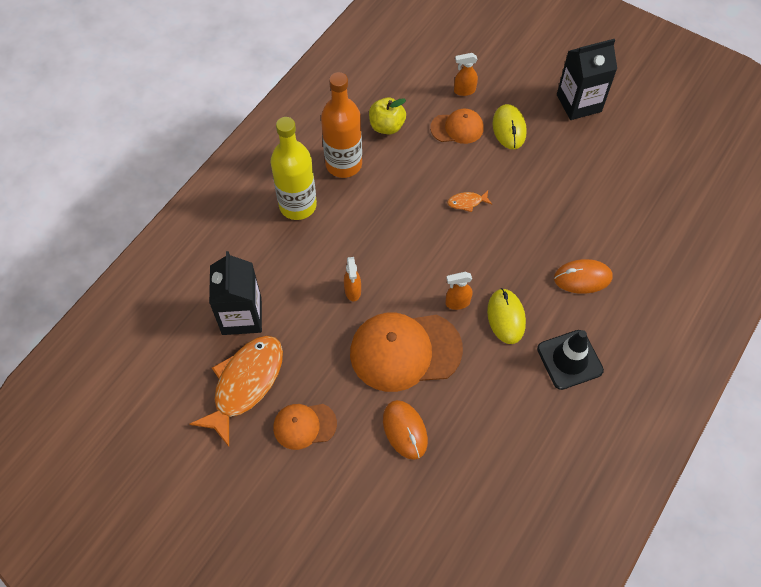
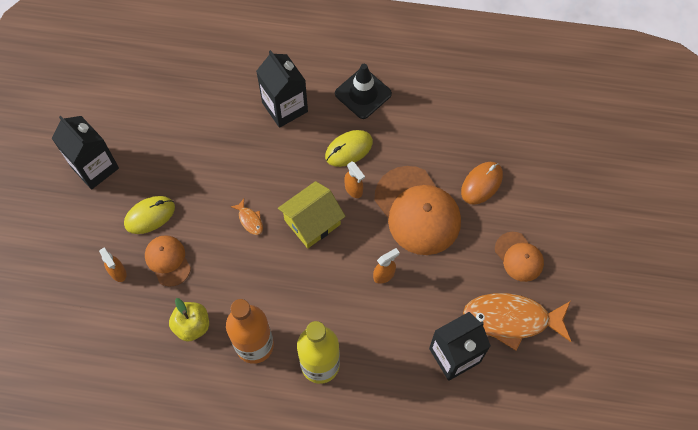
camera: 115 degrees left, 5 degrees up
(439, 252) = (312, 222): none -> yellow house
(582, 278) = (285, 107): orange mouse -> black carton

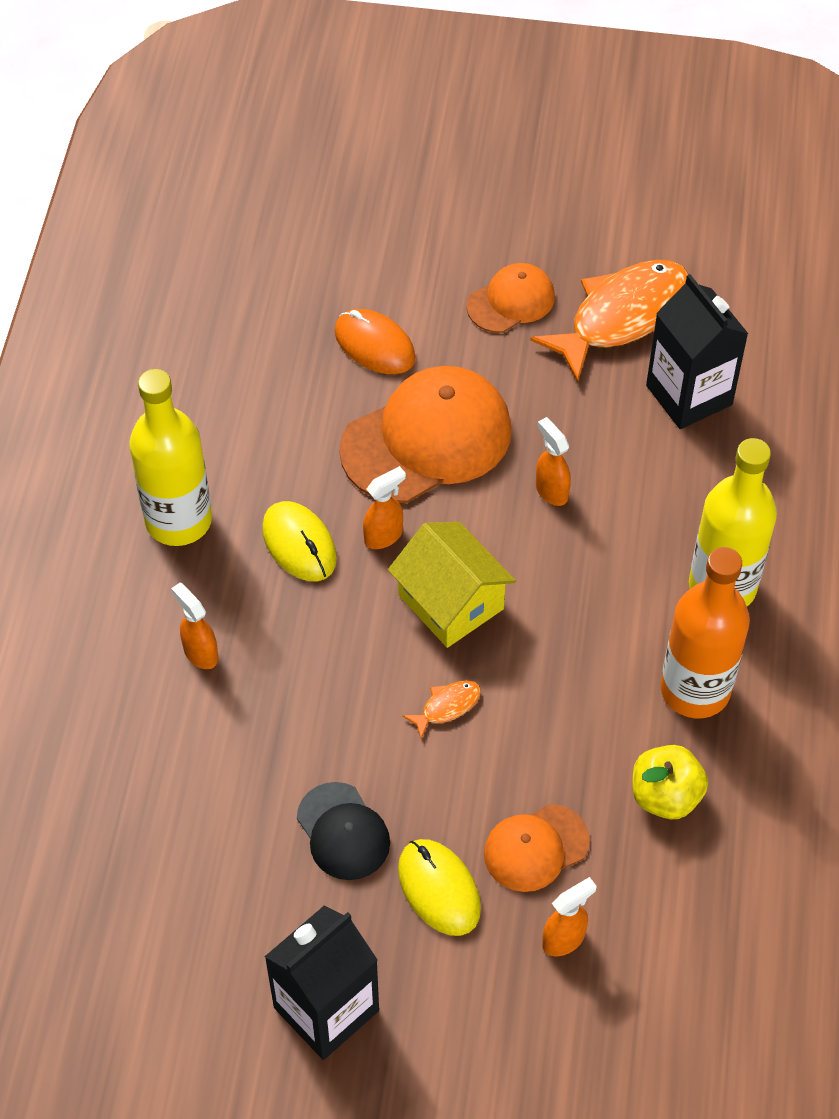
camera: 90 degrees left, 10 degrees down
(183, 173) = (343, 831): none -> black cap
(285, 107) = (200, 653): black carton -> orange spray bottle
(363, 93) = (178, 520): black traffic cone -> yellow bottle
(511, 319) = (622, 317): orange fish -> orange fish turned 135 degrees counterclockwise

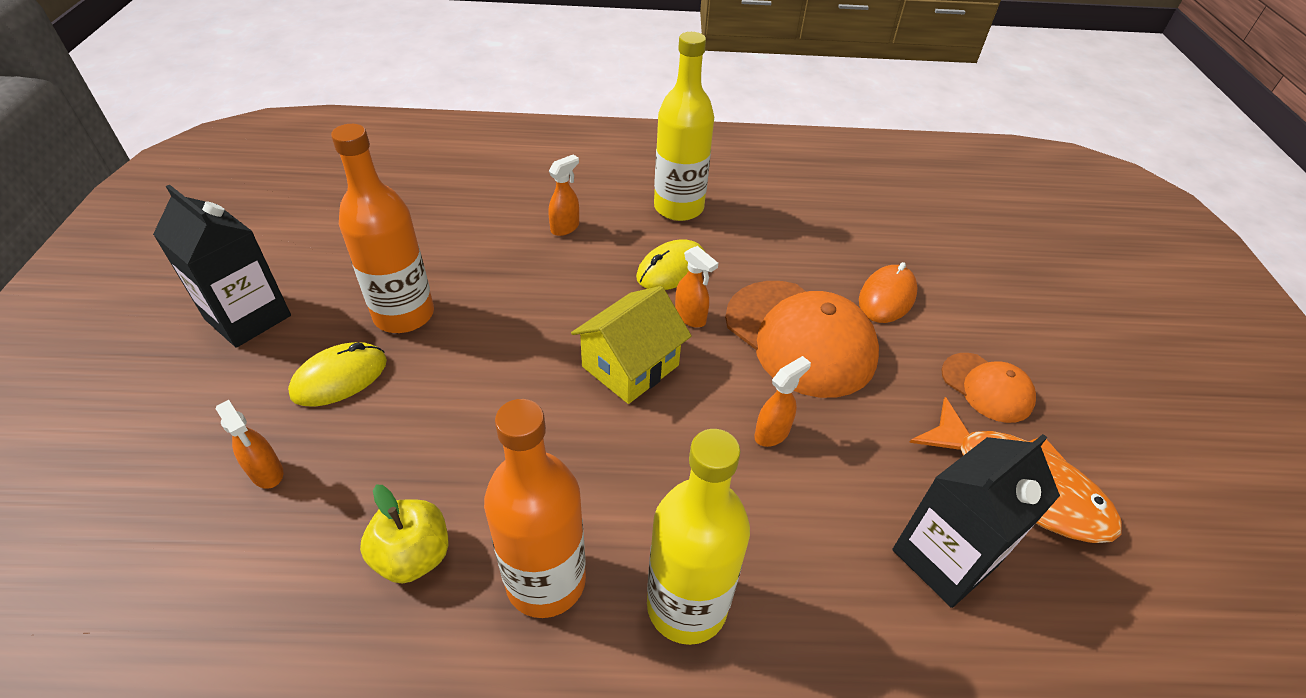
camera: 80 degrees right, 10 degrees down
(343, 831) = (404, 315): black cap -> orange bottle
(447, 707) = (521, 371): orange fish -> none
(536, 848) = (369, 445): orange cap -> none

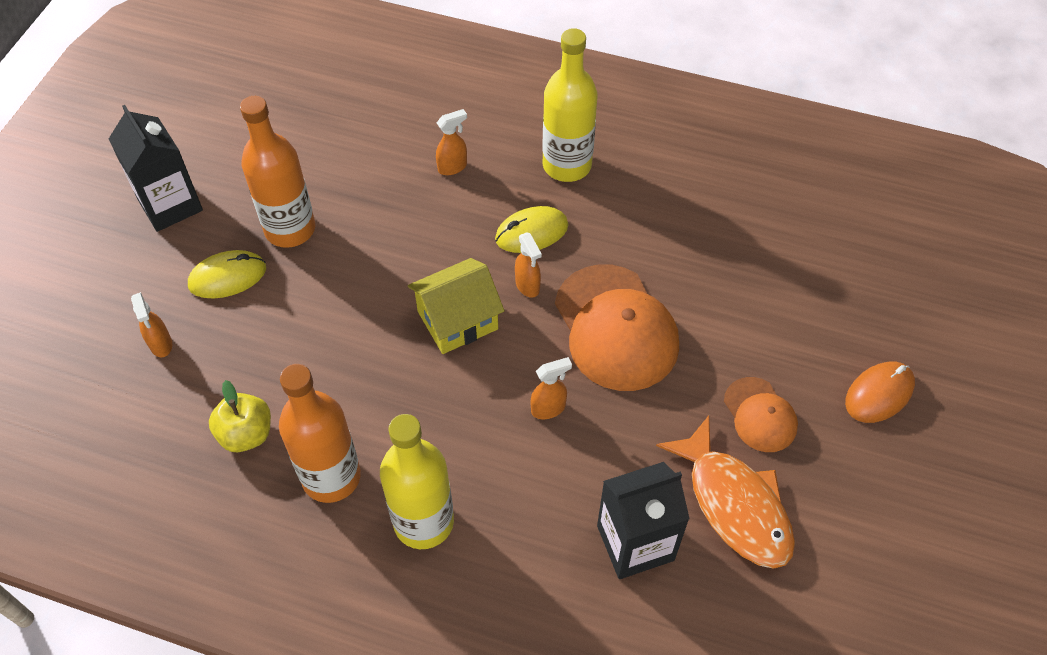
camera: 20 degrees right, 10 degrees up
(887, 297) = (719, 305): orange mouse -> orange mouse (879, 394)

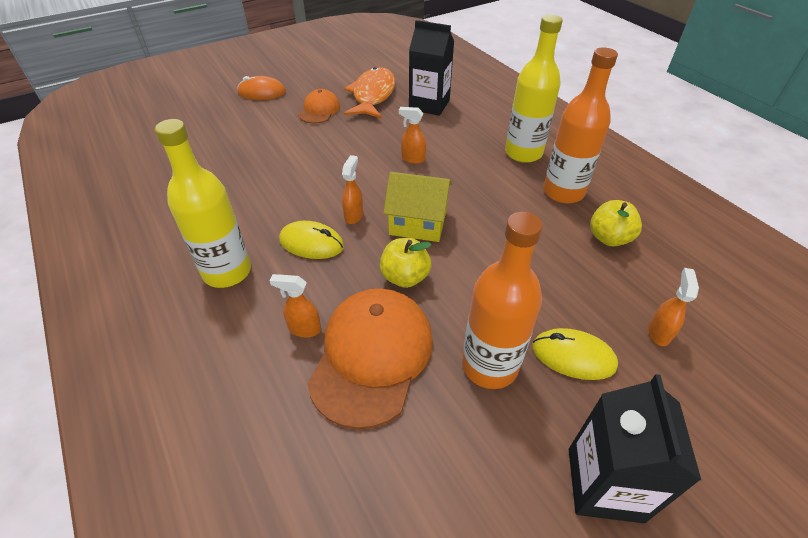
camera: 140 degrees left, 10 degrees down
(416, 256) = (405, 277): none -> yellow apple
(616, 328) = (333, 170): orange cap -> orange cap (372, 356)

